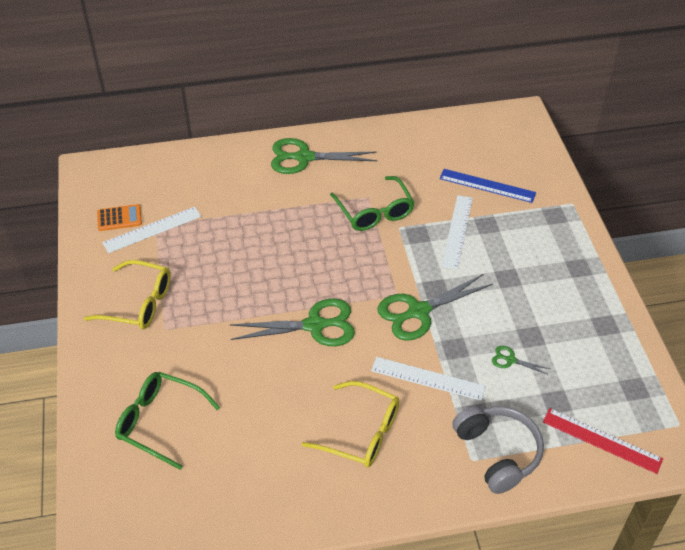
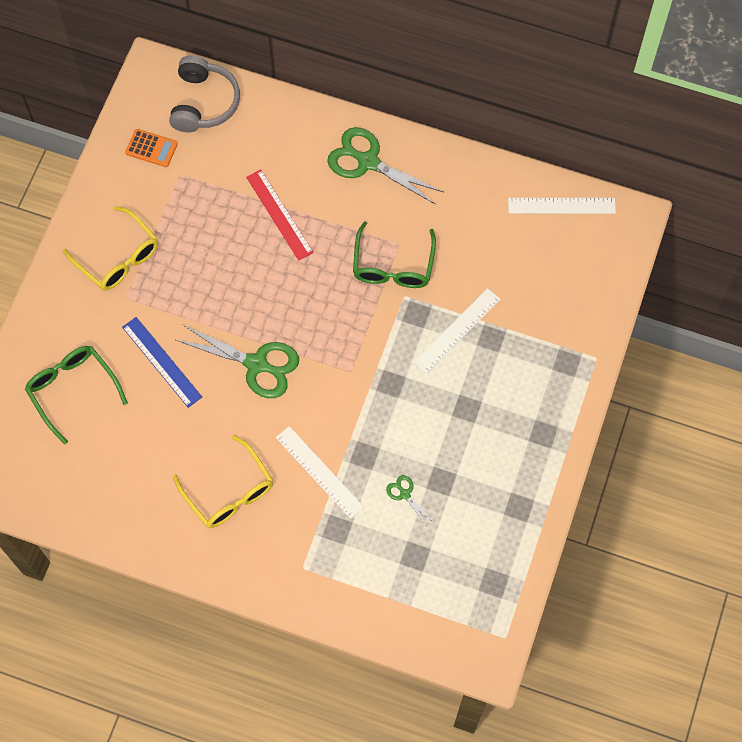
camera: 30 degrees right, 20 degrees up
(152, 230) = (174, 178): white ruler -> white ruler (561, 206)
(418, 311) = (358, 400): green scissors -> none
(487, 185) = (526, 291): blue ruler -> blue ruler (162, 361)
(497, 453) = (329, 574): grey headphones -> grey headphones (204, 102)
(601, 440) = (425, 613): red ruler -> red ruler (279, 214)

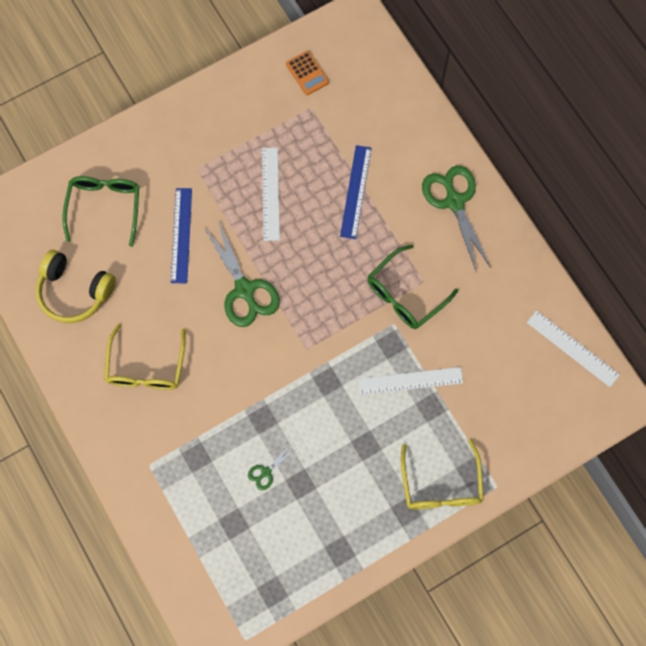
camera: 40 degrees right, 5 degrees up
(110, 479) = (75, 291): none -> yellow headphones
(118, 257) = (216, 136): yellow glasses -> yellow glasses (441, 485)
(204, 102) = (373, 67): grey headphones -> none
(279, 214) = (355, 191): red ruler -> blue ruler
(319, 472) = (220, 405): white ruler -> white ruler (270, 193)
(405, 494) = (266, 472): green scissors -> green scissors turned 135 degrees counterclockwise

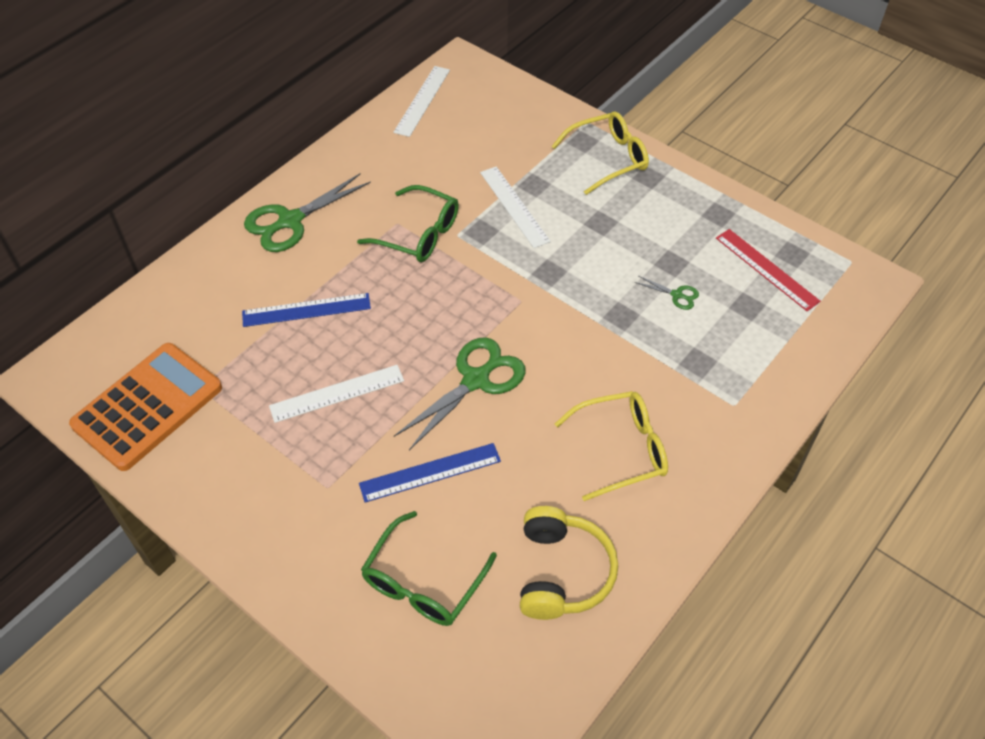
camera: 110 degrees left, 20 degrees down
(105, 207) = (423, 582): green glasses -> green glasses turned 45 degrees counterclockwise
(264, 560) = (766, 269): none -> red ruler
(307, 73) = (148, 406): orange calculator -> orange calculator, size x2.21

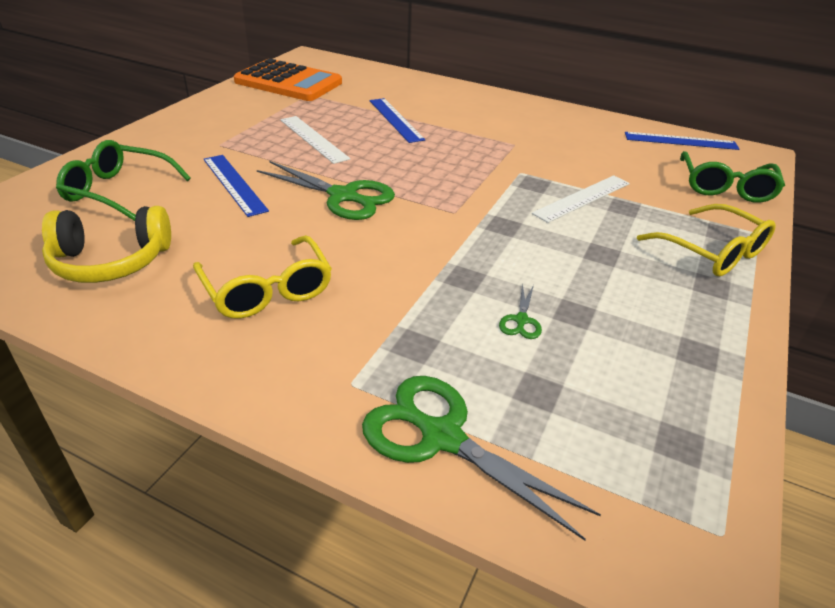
camera: 75 degrees right, 15 degrees down
(291, 221) = (486, 105): green scissors -> green scissors (442, 437)
(419, 234) = (508, 155): green glasses -> green glasses (725, 187)
(422, 100) = (680, 141): white ruler -> blue ruler
(766, 269) = (625, 411): red ruler -> none

